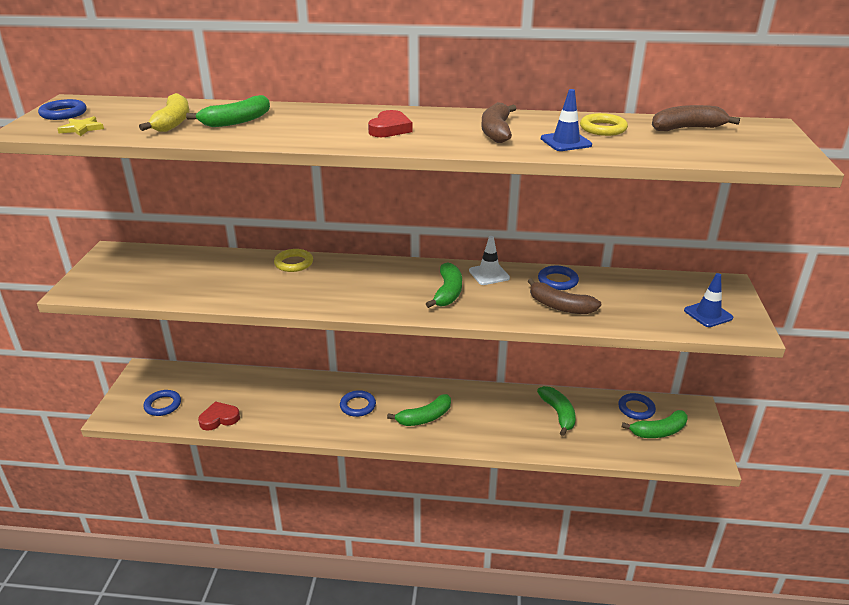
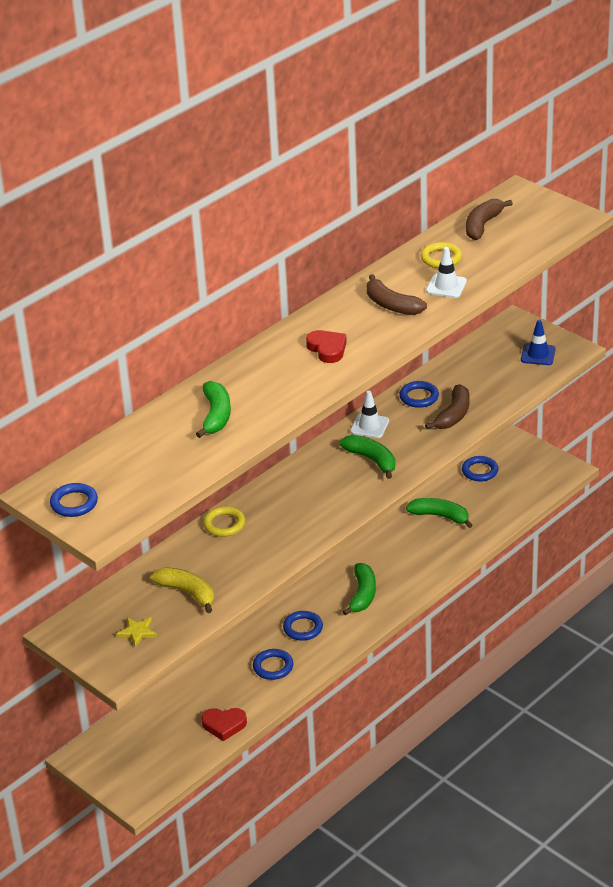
camera: 50 degrees left, 5 degrees up
(82, 129) = (135, 500): yellow star -> yellow star (137, 632)
(163, 405) = (159, 758): blue ring -> blue ring (273, 667)
(173, 122) = (178, 449): yellow banana -> yellow banana (187, 593)
(219, 419) = (224, 725): red heart -> red heart turned 105 degrees counterclockwise
(560, 306) = (453, 415): brown banana -> brown banana turned 45 degrees counterclockwise
(566, 142) = (446, 286): blue traffic cone -> white traffic cone
(659, 431) = (515, 476): green banana -> none

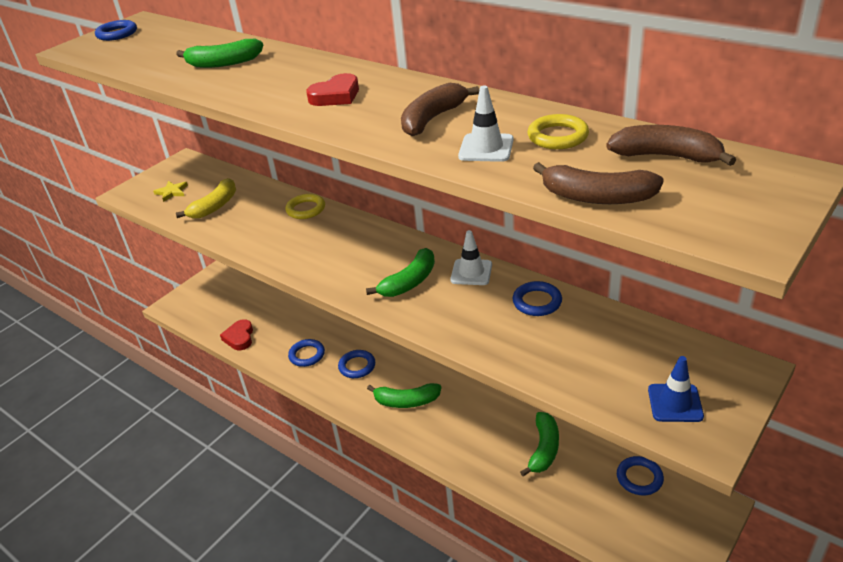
camera: 85 degrees right, 0 degrees up
(453, 415) = (507, 334): brown banana -> brown banana (596, 197)

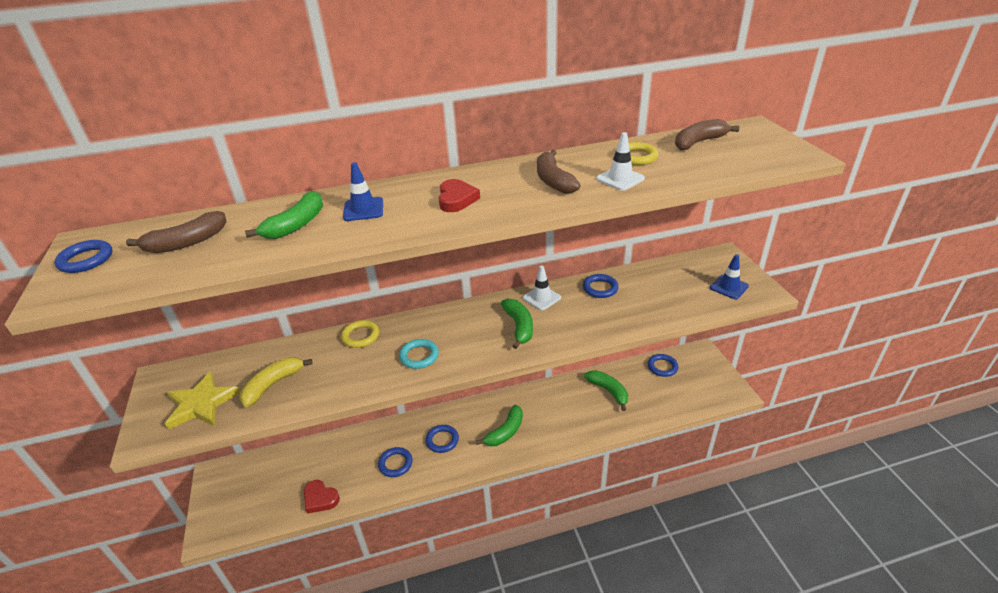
camera: 55 degrees left, 0 degrees up
(172, 192) = (201, 404): yellow star -> yellow star, size x1.86
(215, 206) = (273, 384): yellow banana -> yellow banana turned 120 degrees counterclockwise
(274, 72) = (363, 209): none -> blue traffic cone
(310, 251) = (419, 356): none -> turquoise ring
(596, 197) = (720, 171): brown banana -> brown banana (187, 242)

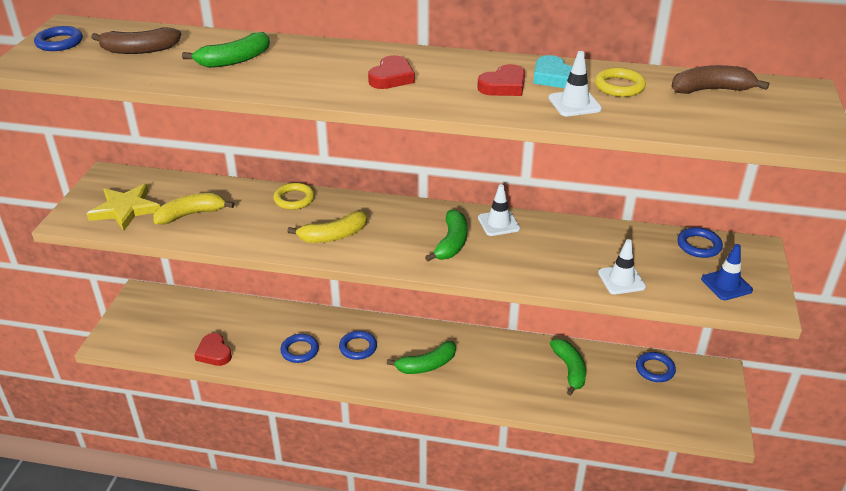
camera: 25 degrees right, 0 degrees up
(363, 209) = (301, 63): blue traffic cone -> none
(419, 356) = (333, 236): turquoise ring -> yellow banana
(553, 180) = (503, 86): brown banana -> red heart
(583, 163) = (553, 77): none -> turquoise heart
(600, 288) = (571, 235): blue ring -> blue ring (699, 245)
(661, 309) = (621, 280): none -> white traffic cone

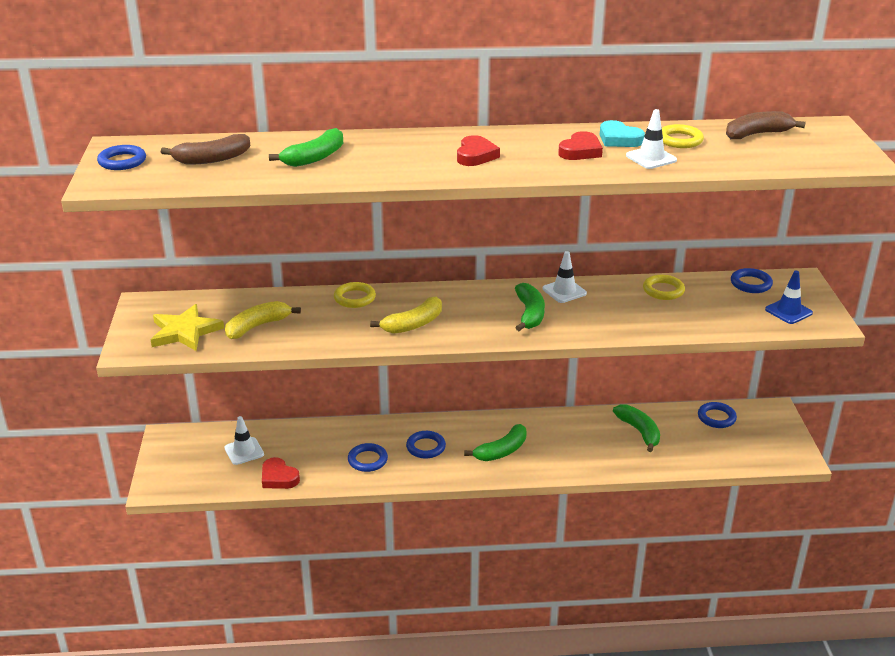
camera: 15 degrees left, 5 degrees down
(601, 238) = (663, 290): none -> yellow ring
(621, 280) = (698, 321): white traffic cone -> white traffic cone (244, 451)

